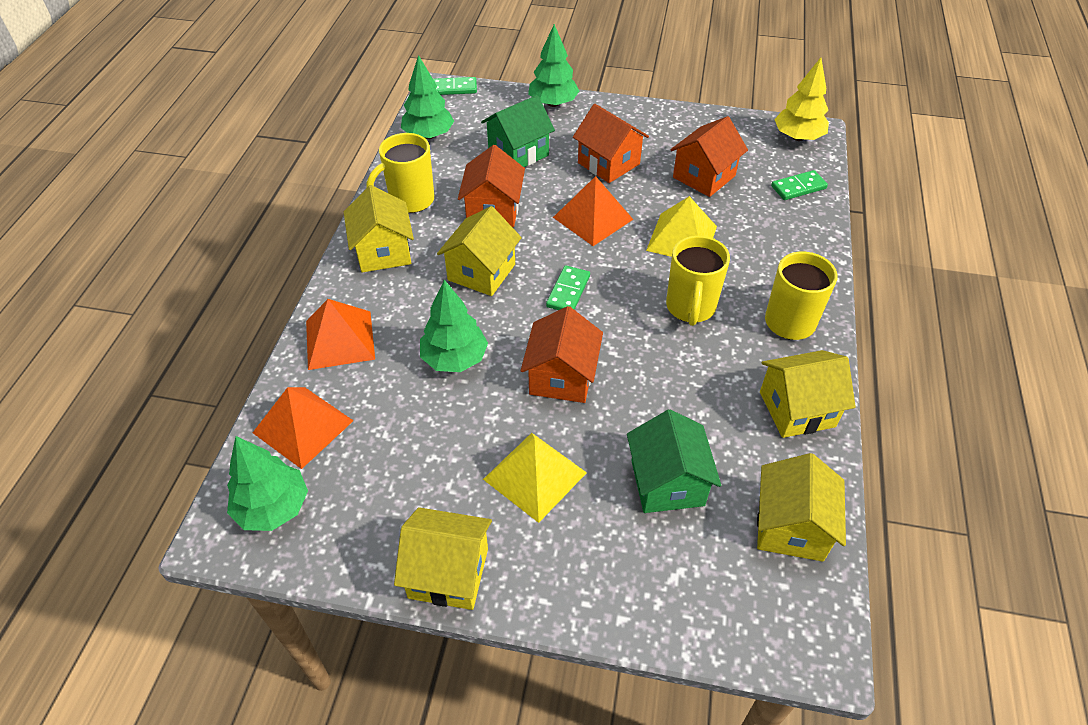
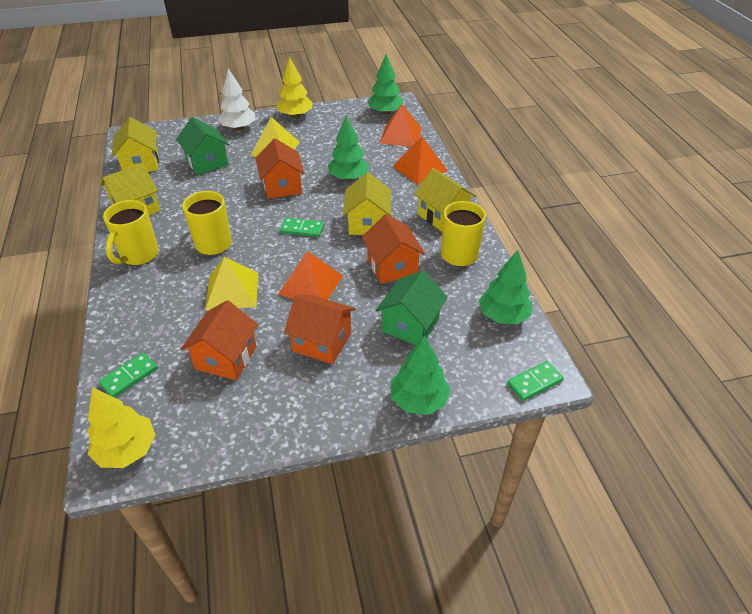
camera: 155 degrees right, 5 degrees down
(448, 573) = (295, 115): yellow house -> yellow tree
(568, 291) = (302, 229): green domino -> green domino turned 75 degrees counterclockwise
(580, 574) = (239, 128): none -> white tree

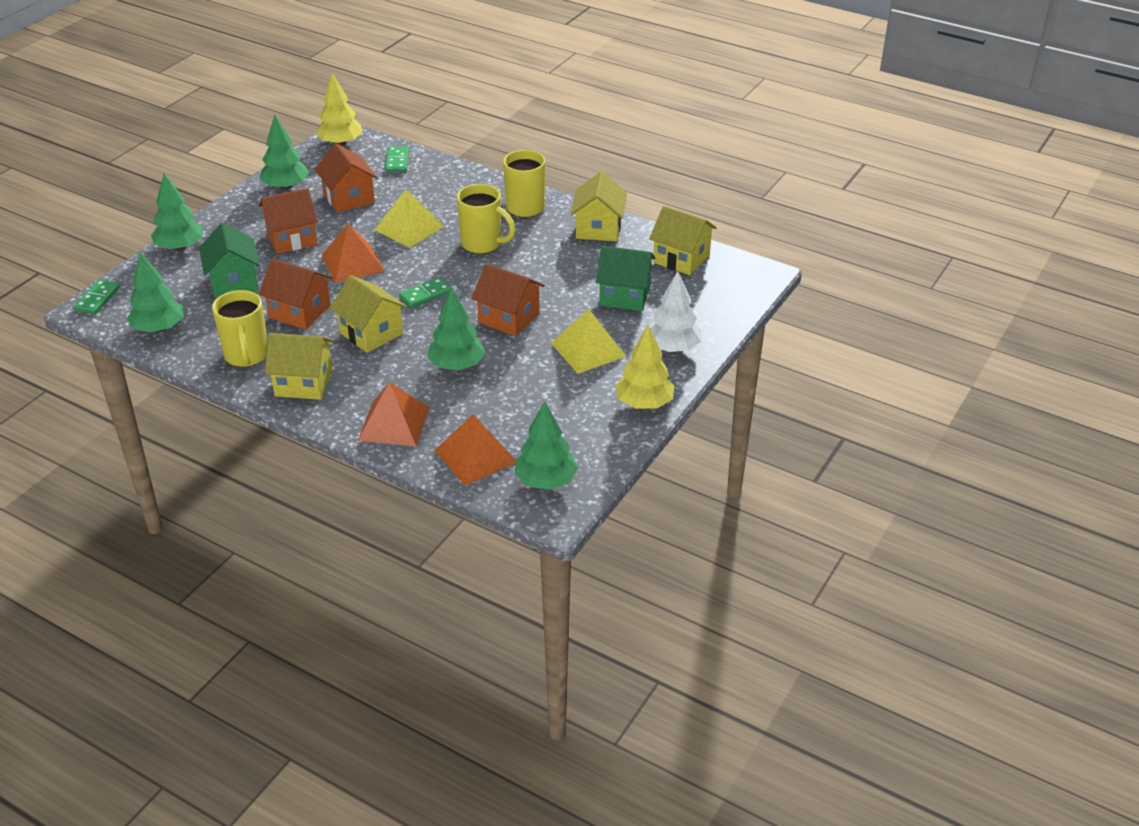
camera: 135 degrees right, 5 degrees down
(252, 417) = (286, 186): none -> green tree

